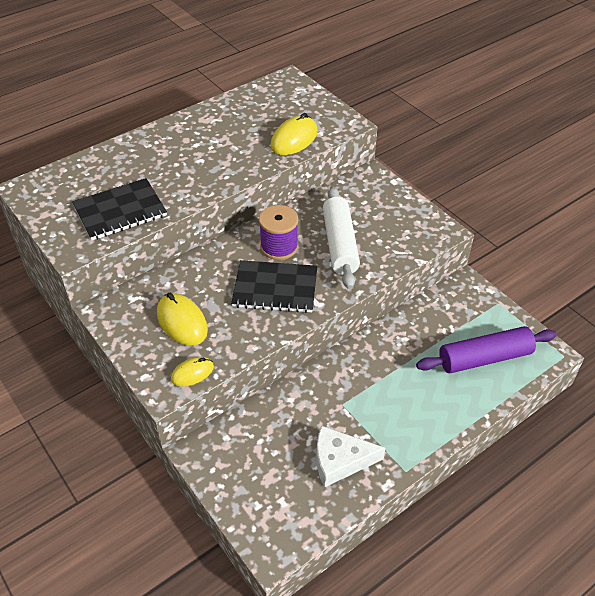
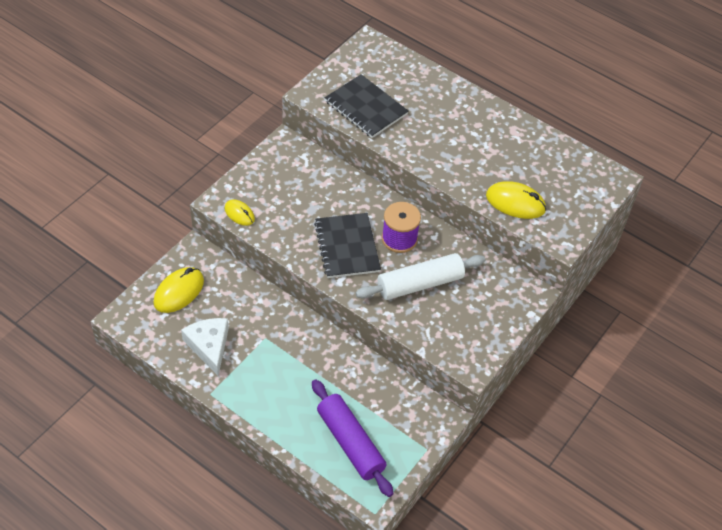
camera: 70 degrees right, 5 degrees up
(182, 322) = (289, 194): yellow mouse -> yellow mouse (179, 292)

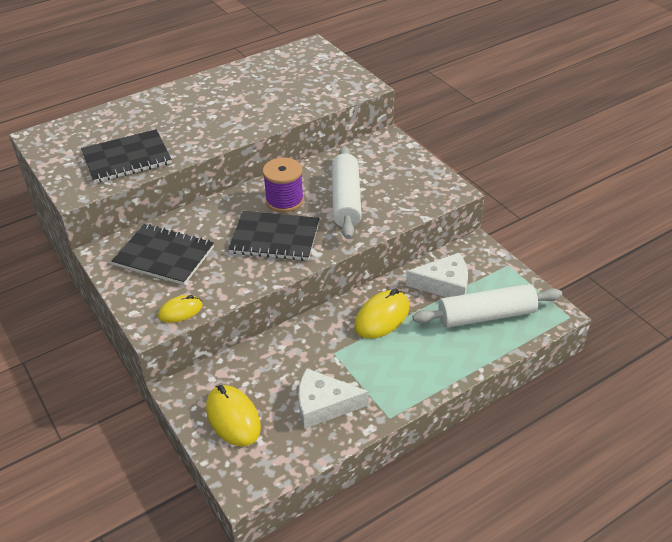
camera: 65 degrees left, 10 degrees down
(296, 182) = (164, 256): none -> black notebook
(350, 442) = (486, 316): purple rolling pin -> white rolling pin
(378, 401) = (444, 284): none -> white cheese
(515, 203) = (308, 99): yellow mouse -> yellow mouse (382, 317)

